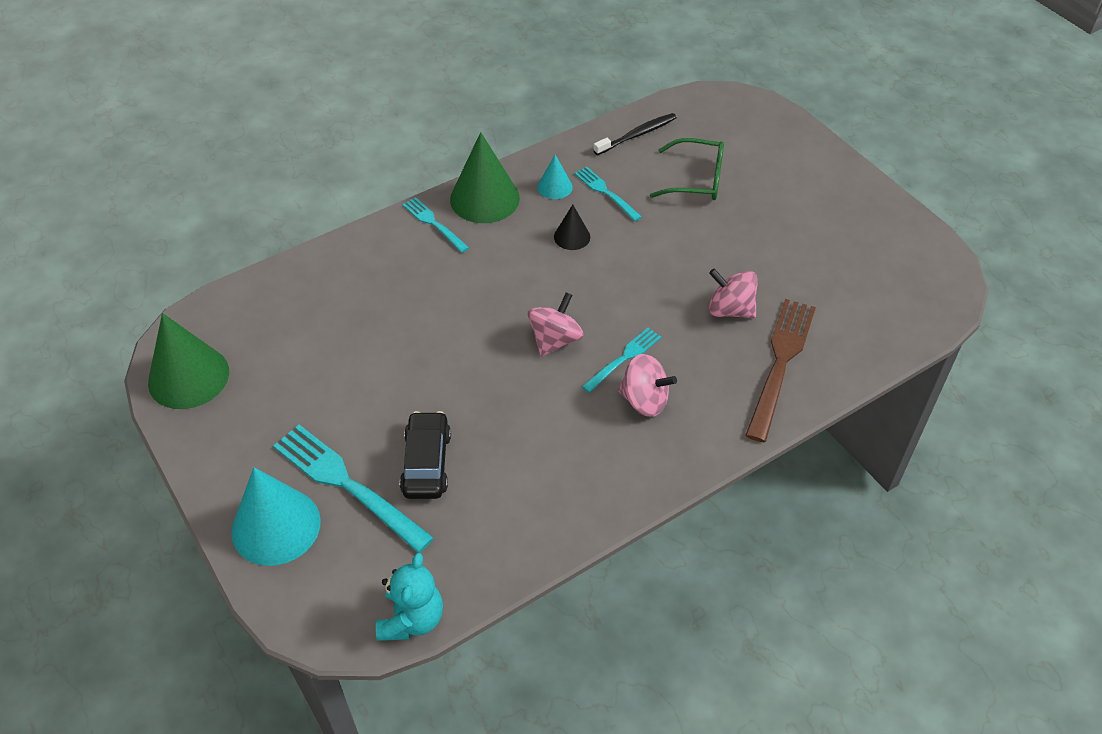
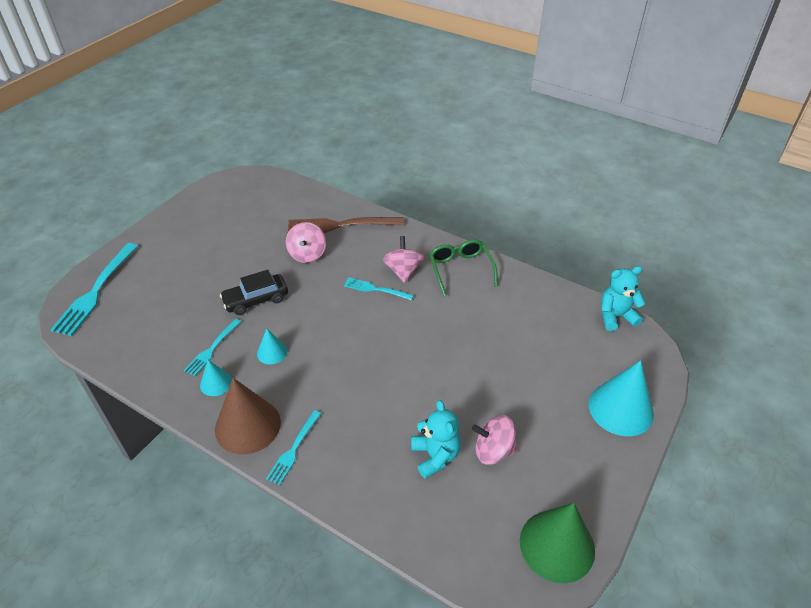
camera: 115 degrees left, 5 degrees down
(347, 485) = (564, 385): turquoise fork -> turquoise fork (96, 291)
(348, 324) = (435, 456): none -> turquoise teddy bear
(426, 463) = (518, 352): black car -> black car (256, 300)
(484, 198) = (247, 425): green cone -> brown cone
(555, 340) = (379, 327): pink spinning top -> pink spinning top (493, 450)
(572, 237) = (272, 352): black cone -> turquoise cone
(637, 135) = (130, 352): black toothbrush -> none
(696, 179) = (179, 302): green glasses -> green glasses (460, 269)

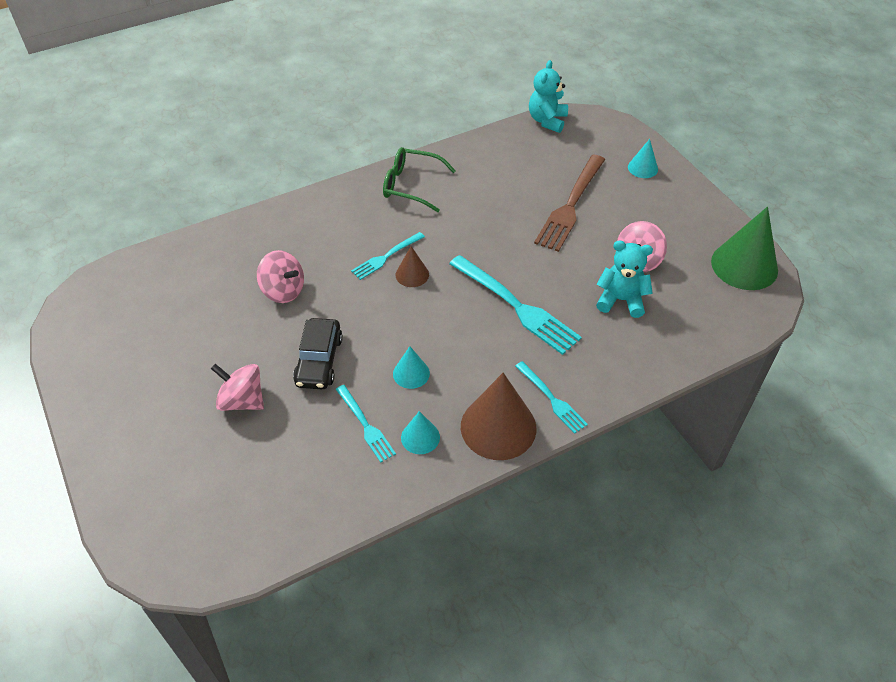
camera: 60 degrees left, 5 degrees up
(96, 291) = (162, 522): turquoise fork -> turquoise fork (516, 306)
(341, 225) = (261, 245): brown fork -> brown fork (571, 205)
(368, 310) = (412, 274): none -> brown cone
(403, 271) = (377, 226): pink spinning top -> pink spinning top (242, 400)
(620, 408) = (642, 168): turquoise cone -> turquoise cone, size x0.51

